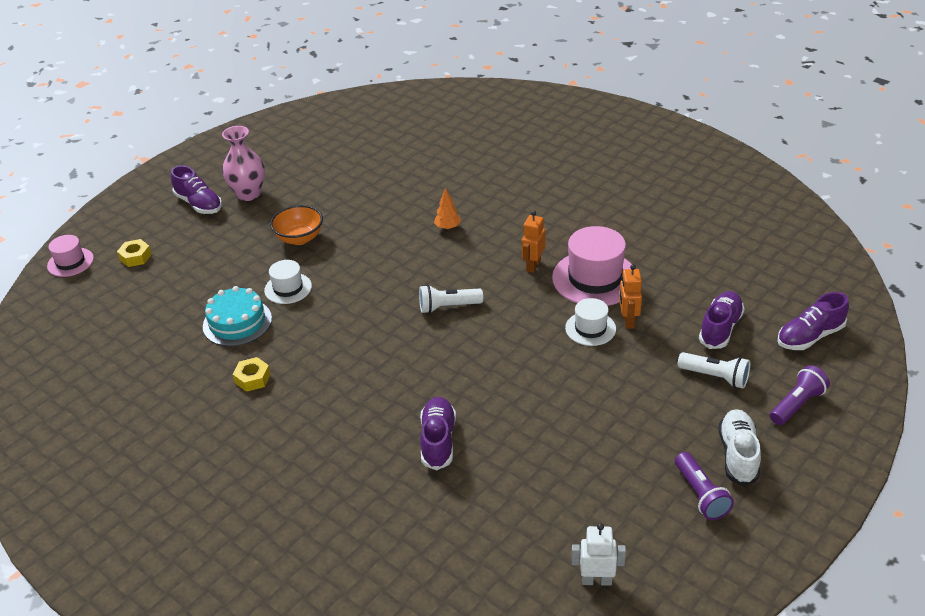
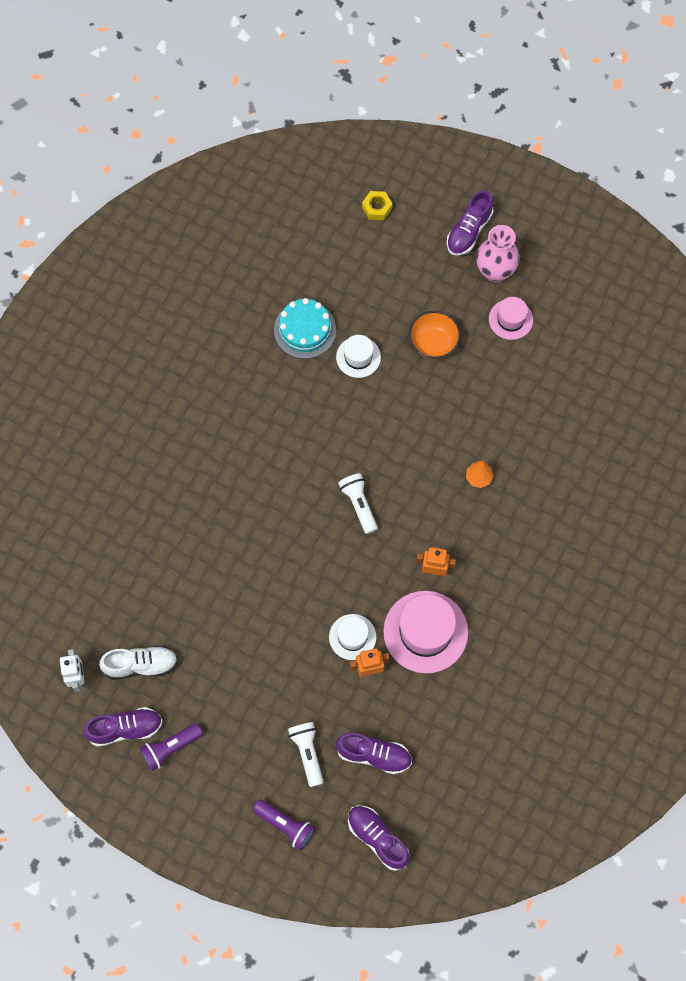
camera: 75 degrees right, 30 degrees up
(70, 262) = (358, 155): pink hat -> pink hat (510, 319)
(252, 378) = (239, 367): yellow nut -> none
(438, 441) = (194, 534): purple shoe -> purple shoe (125, 729)
(715, 377) = (307, 753): white flashlight -> white flashlight turned 150 degrees clockwise
(738, 455) = (218, 776): white shoe -> white shoe (140, 665)

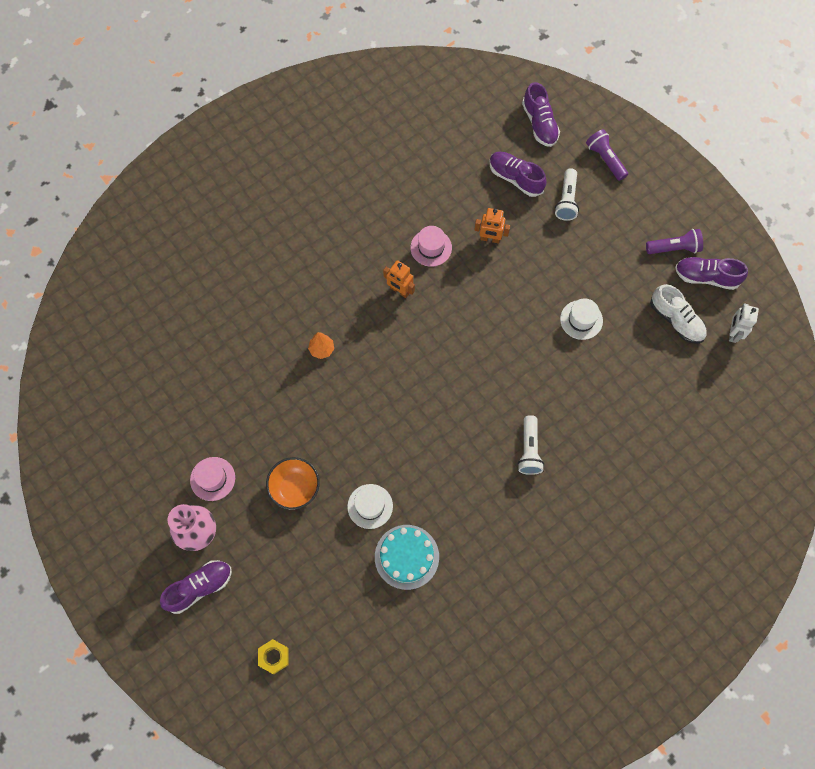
camera: 155 degrees left, 0 degrees up
(140, 665) = (676, 320): white shoe -> white shoe turned 150 degrees counterclockwise
(352, 637) = (492, 268): white hat -> white hat (581, 320)
(359, 505) = (435, 371): white flashlight -> white flashlight (529, 450)
(425, 632) = (431, 247): pink hat -> pink hat, size x0.56

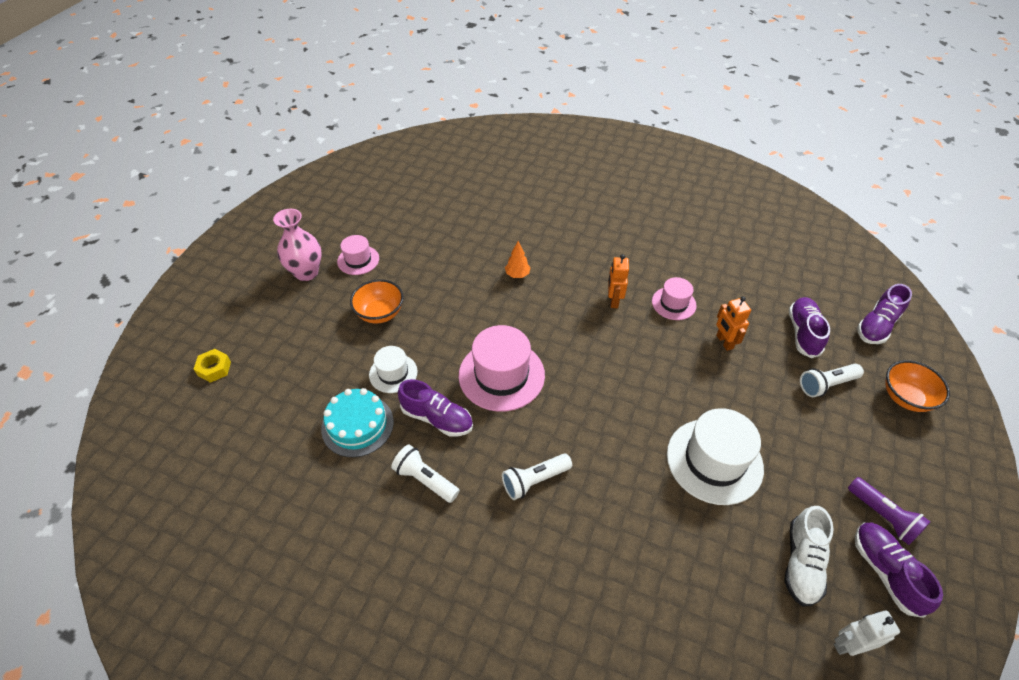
camera: 60 degrees right, 20 degrees down
(199, 587) = (259, 293): purple shoe -> purple shoe (437, 418)
(423, 422) = (501, 375): none -> pink hat
(485, 527) = (425, 480): none -> white flashlight
(581, 320) = (714, 461): white hat -> white hat, size x1.79
(605, 159) = (905, 398): purple flashlight -> orange bowl

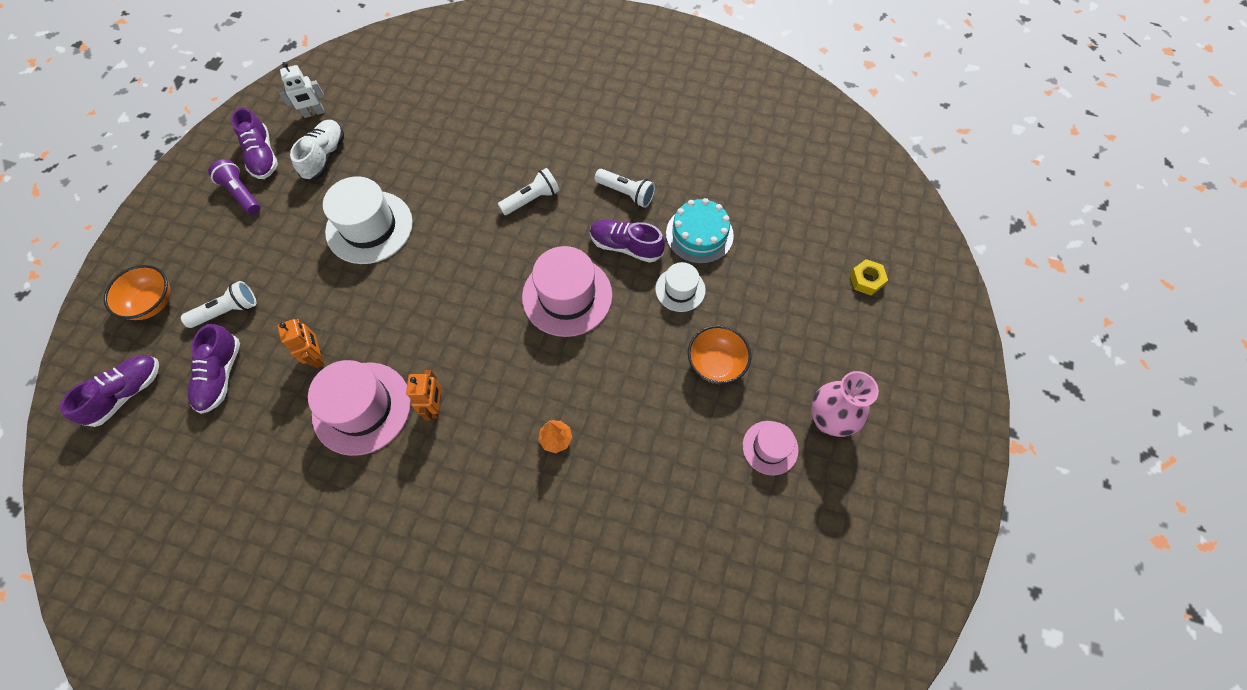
camera: 175 degrees right, 15 degrees up
(673, 303) = (362, 408): pink hat -> pink hat, size x1.79

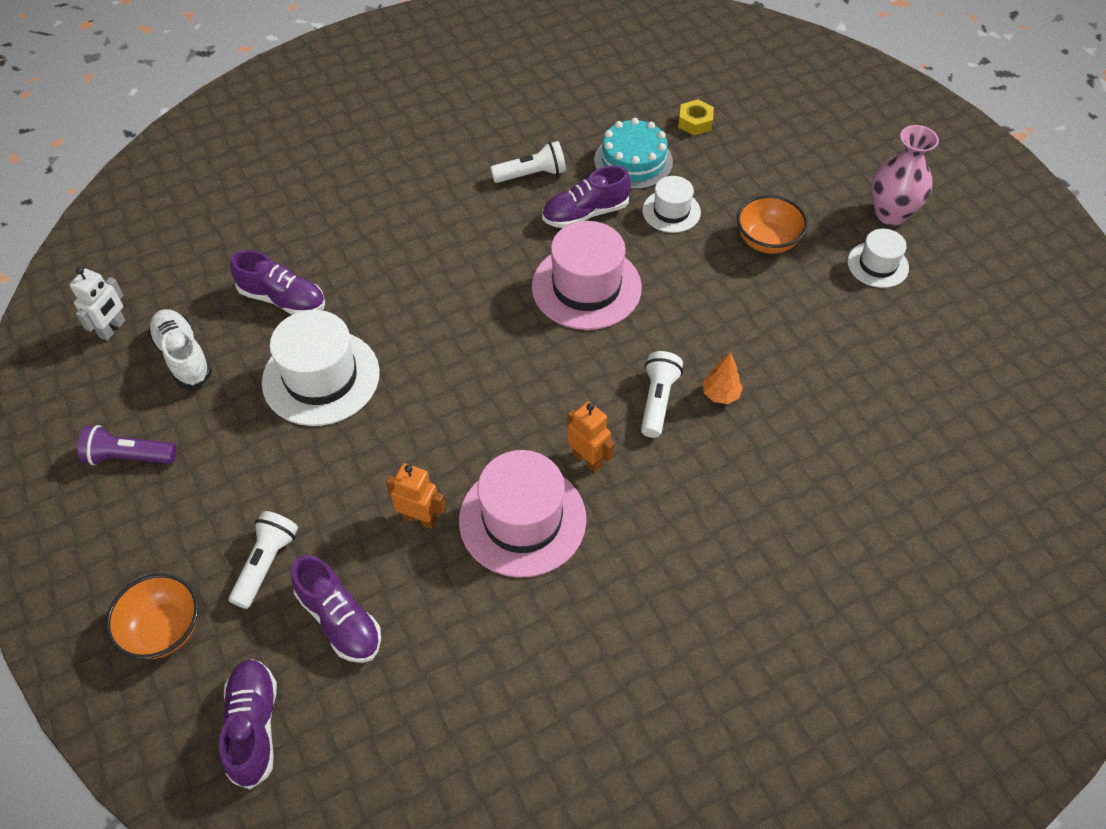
camera: 45 degrees left, 10 degrees down
(262, 156) = (105, 407): purple shoe -> purple shoe (283, 299)
(531, 199) = (453, 239): white flashlight -> white flashlight (657, 401)
(770, 447) = (877, 265): pink hat -> white hat
(866, 280) = (796, 102): yellow nut -> yellow nut (695, 122)

